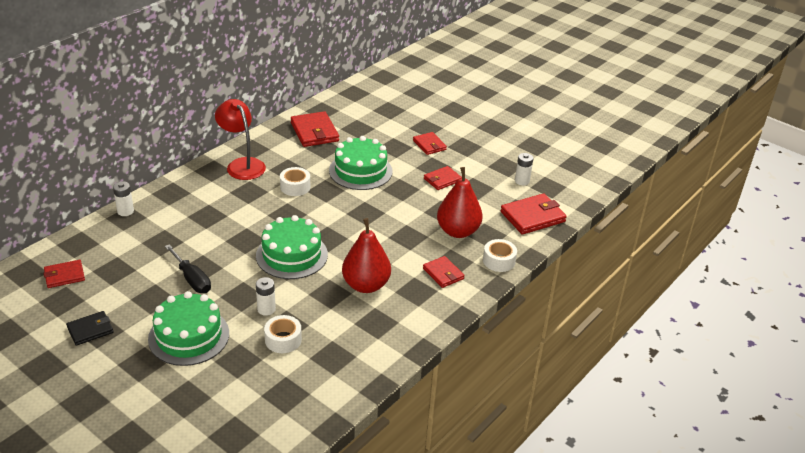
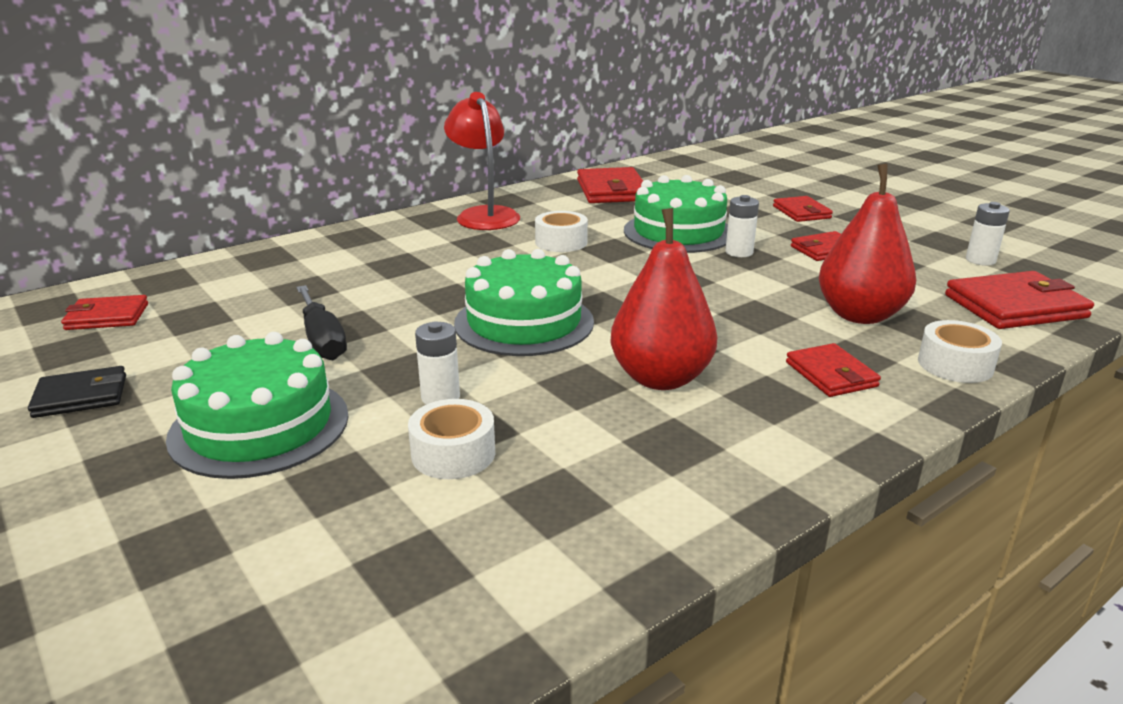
camera: 15 degrees right, 10 degrees down
(125, 211) = (270, 251): white battery -> white battery (739, 252)

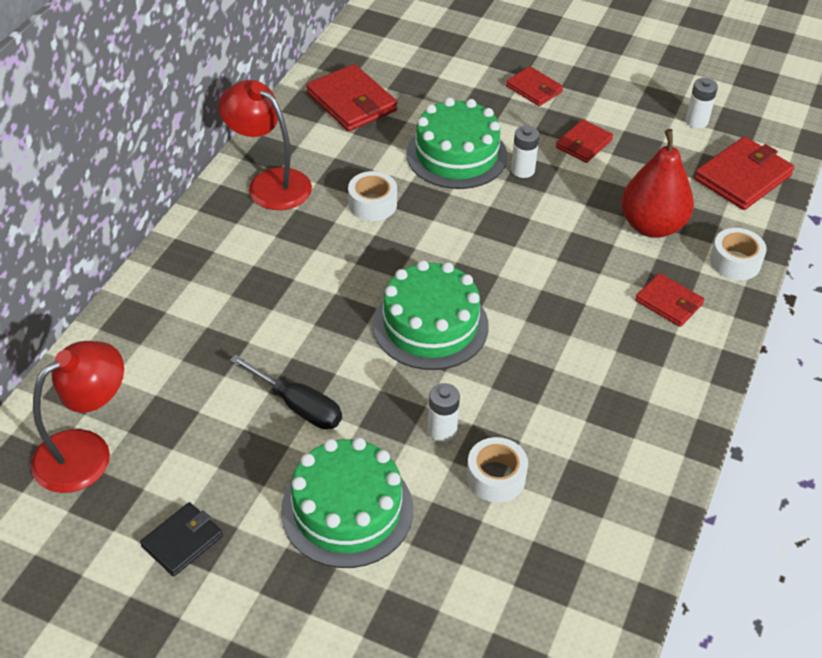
camera: 30 degrees left, 20 degrees up
(107, 317) = (86, 452): red wallet -> red lamp
(661, 378) = (568, 350): red pear -> none

